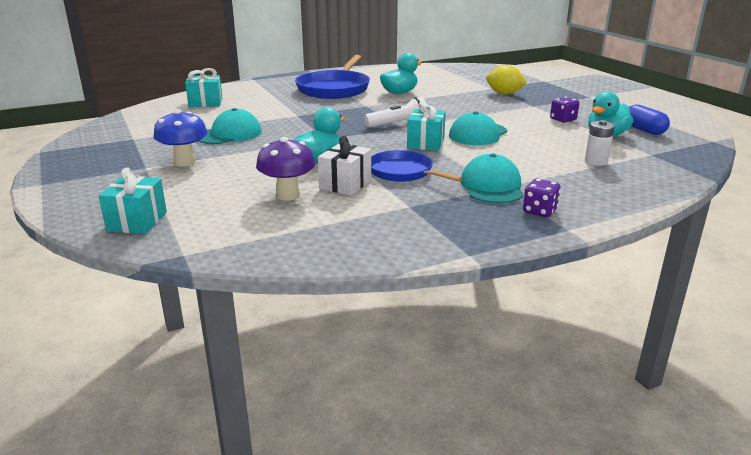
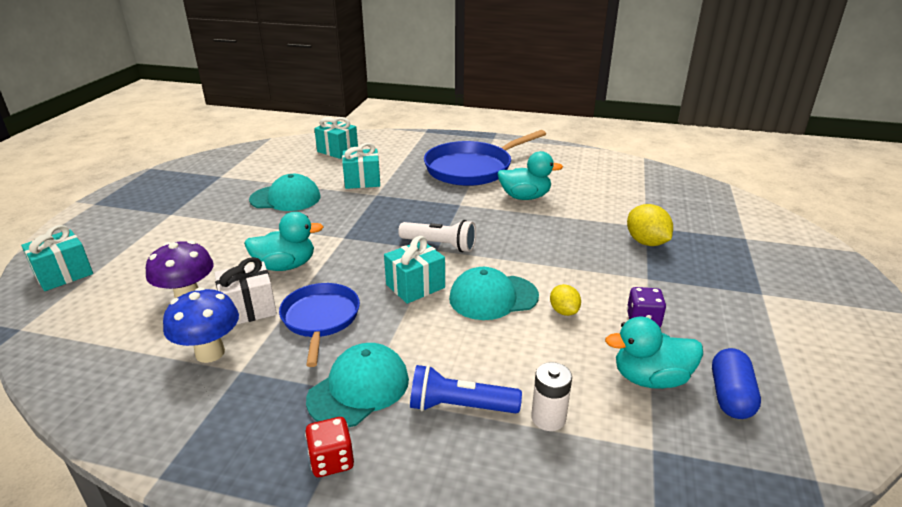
camera: 40 degrees right, 5 degrees up
(184, 162) = (200, 220): blue mushroom -> blue mushroom (210, 353)
(269, 112) = (362, 181): none -> turquoise gift
(523, 128) = (564, 311): none -> yellow lemon
(539, 211) = (331, 460): purple dice -> red dice
(552, 173) = (460, 406): none -> blue flashlight

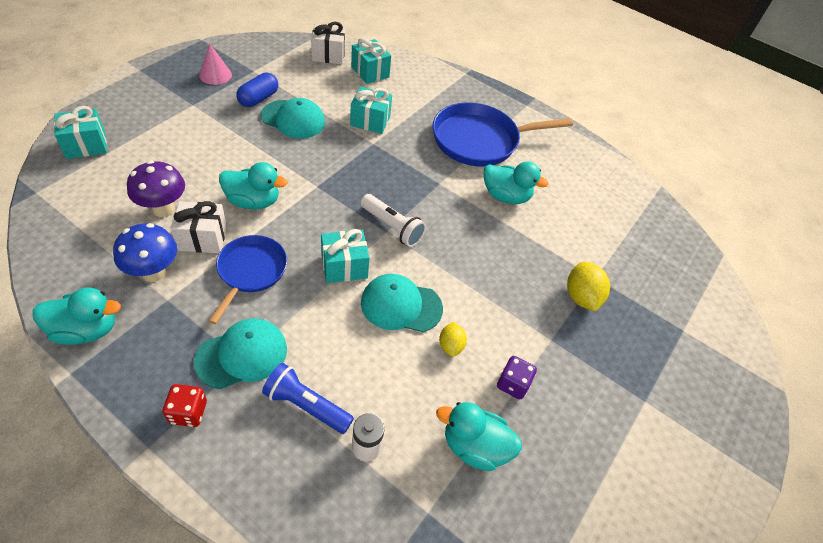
camera: 15 degrees right, 20 degrees up
(156, 429) = (86, 330): none -> turquoise duck
(182, 188) = (215, 75): none -> pink cone
(289, 149) = (328, 55): none -> white gift
(730, 396) = (529, 494): blue capsule -> blue capsule (258, 99)

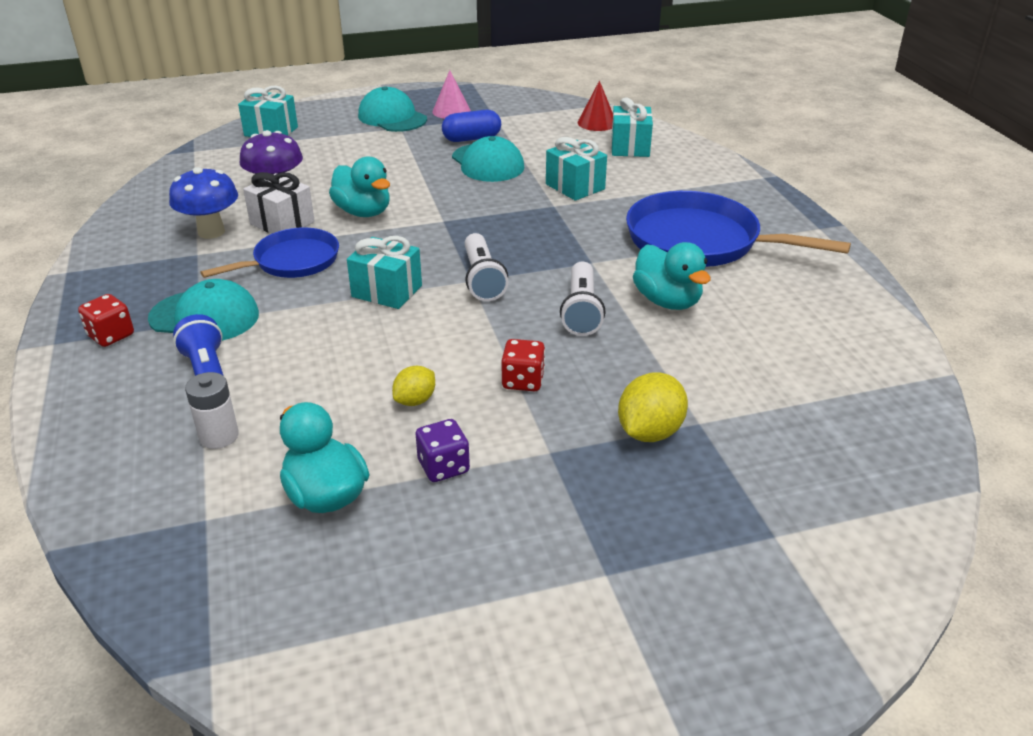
camera: 45 degrees right, 15 degrees down
(86, 330) = (113, 249): turquoise duck -> none
(328, 55) = (597, 123): white gift -> red cone
(401, 305) = (405, 345): turquoise cap -> turquoise cap (392, 117)
(470, 226) = (581, 311): none -> white flashlight
(491, 297) = (523, 381): none -> red dice

